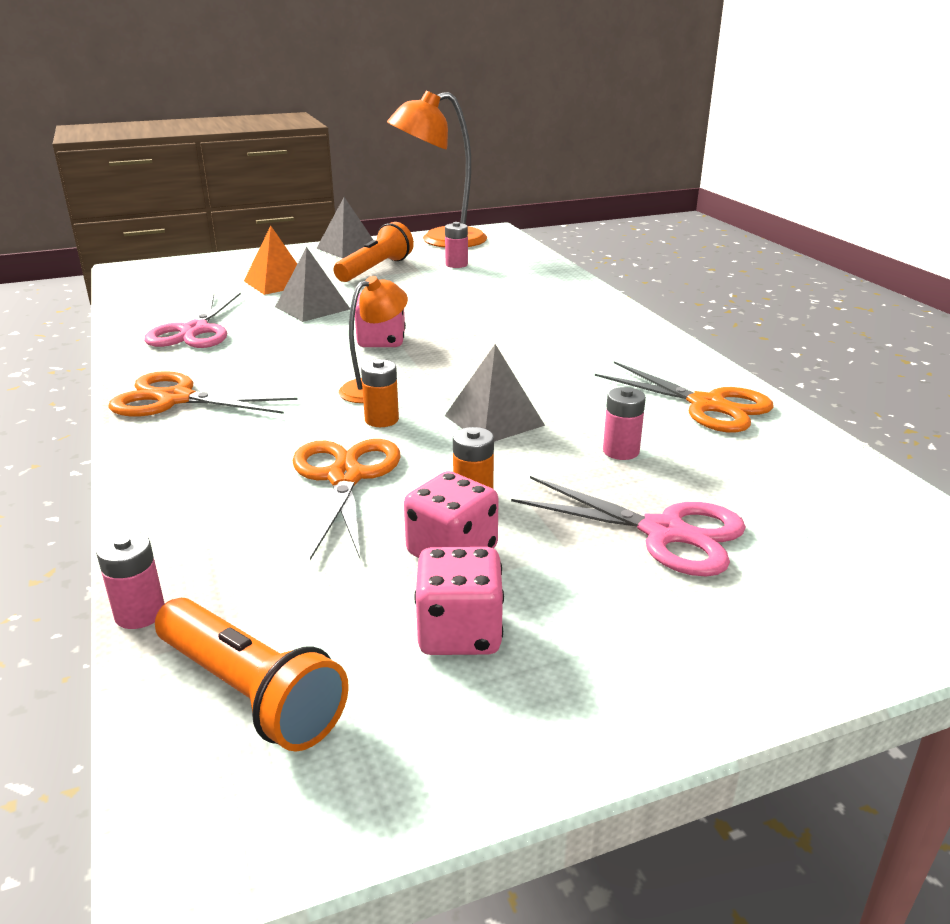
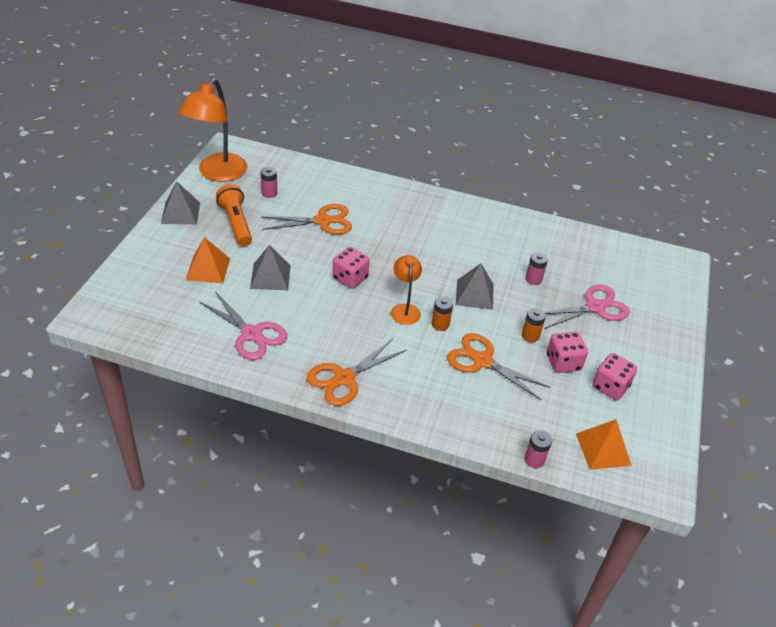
camera: 55 degrees left, 15 degrees up
(251, 693) = (603, 449): orange flashlight -> orange pyramid
(707, 405) = (520, 234): orange scissors -> orange scissors (323, 221)

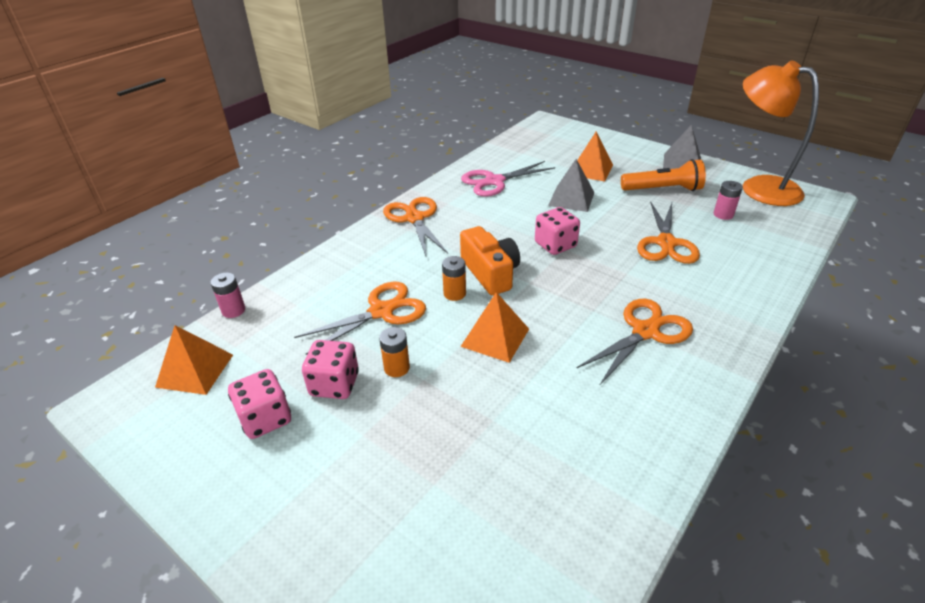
camera: 115 degrees right, 5 degrees down
(405, 309) = (490, 273): orange lamp -> orange camera
(431, 228) = (645, 331): none -> orange scissors
(474, 294) = (495, 337): grey pyramid -> orange pyramid
(533, 279) = (505, 413): pink battery -> none
(595, 307) = (414, 472): pink scissors -> none

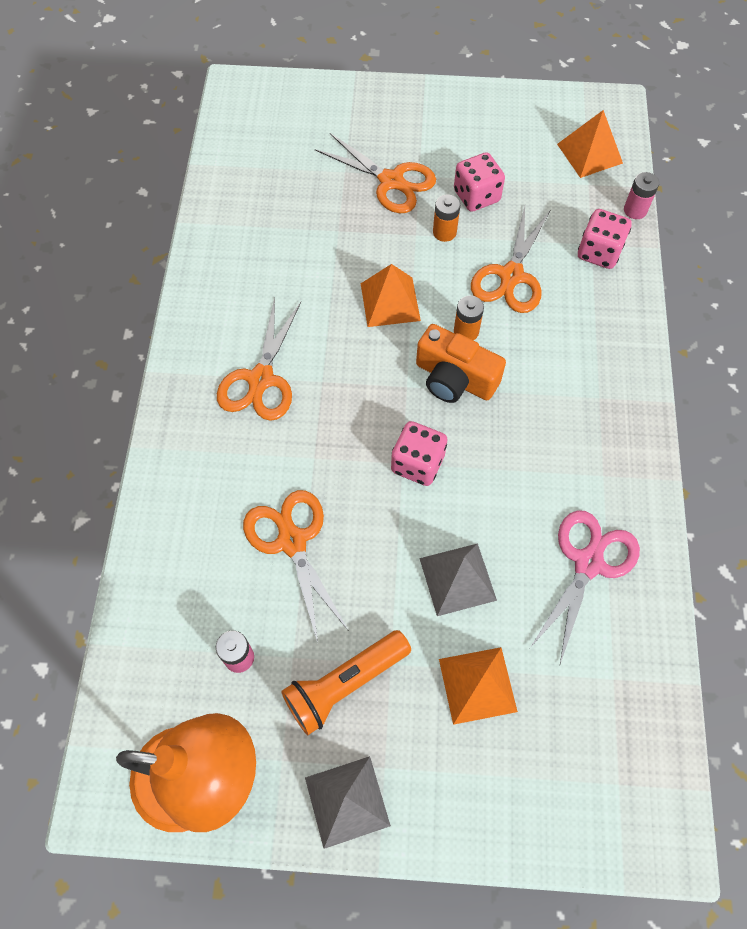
camera: 145 degrees right, 25 degrees up
(265, 418) = (495, 151): pink dice -> pink dice (599, 252)
(414, 218) = (612, 421): orange scissors -> orange scissors (391, 181)

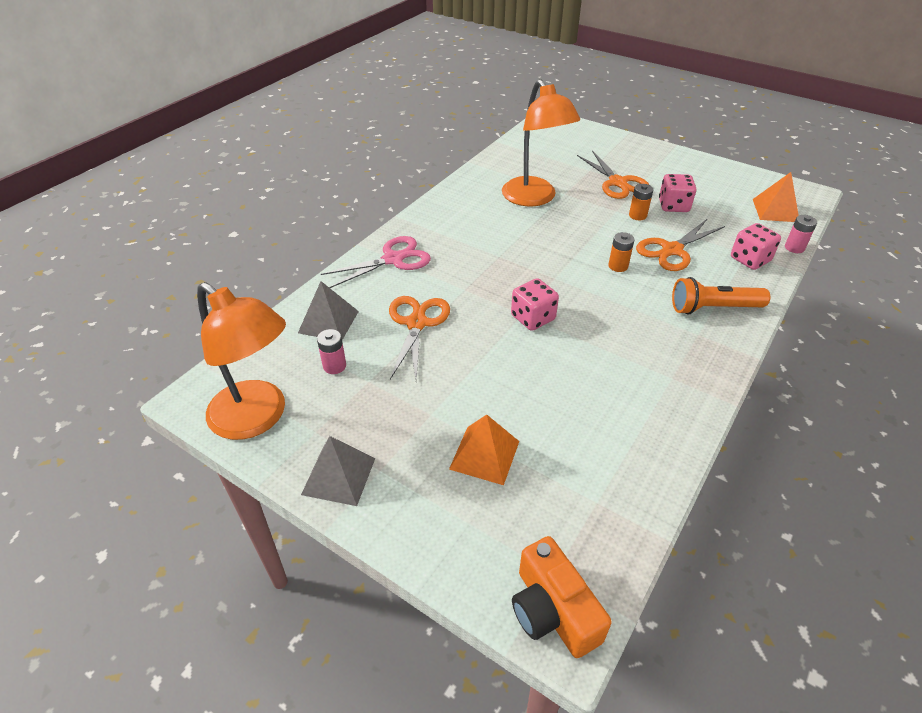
camera: 30 degrees right, 20 degrees down
(261, 379) = (460, 242): orange scissors -> none
(306, 257) = (534, 198): none -> orange lamp
(344, 684) = (390, 410): orange flashlight -> orange flashlight (713, 308)
(390, 301) = (574, 235): orange pyramid -> none
(454, 378) = (592, 286): orange camera -> orange camera (552, 611)
(457, 579) = (515, 389): grey pyramid -> grey pyramid (328, 322)
(588, 563) = (624, 422): pink scissors -> pink scissors (393, 259)

